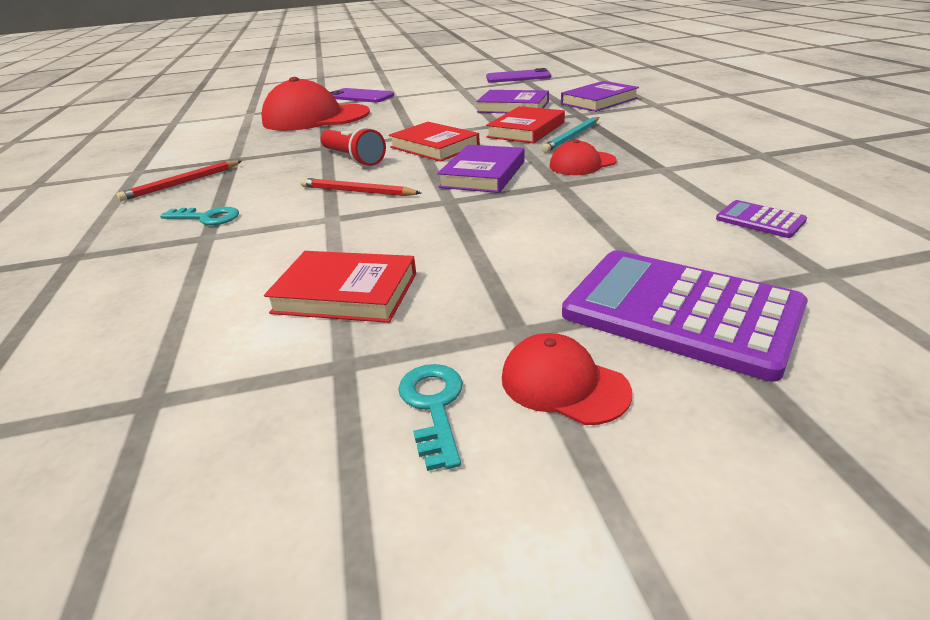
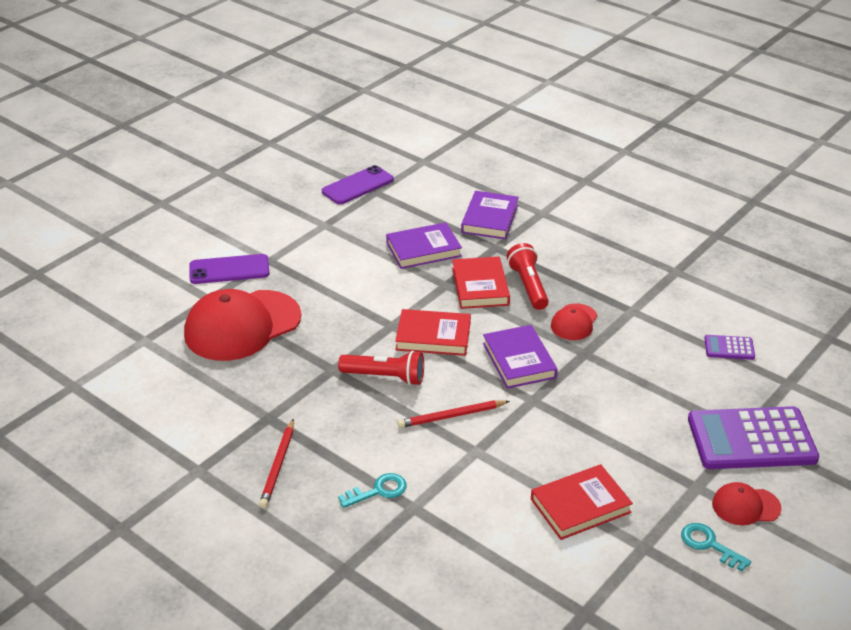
camera: 40 degrees left, 5 degrees up
(572, 137) = (528, 286): turquoise pencil -> red flashlight

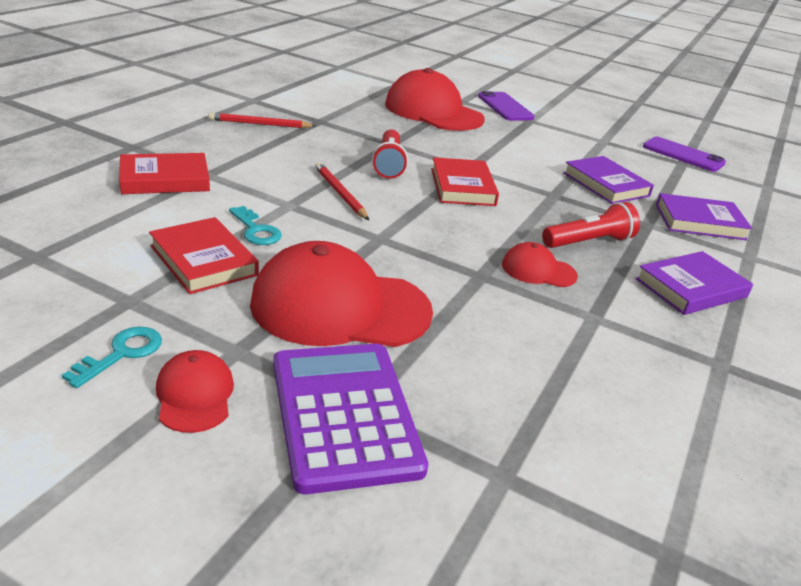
camera: 75 degrees right, 5 degrees down
(378, 491) = (229, 160): turquoise key -> turquoise key (256, 230)
(480, 286) = (565, 213): red book -> red book (165, 179)
(519, 360) = (446, 232): purple book -> purple book (691, 288)
(637, 431) = (340, 307): none -> red cap
(729, 348) = (561, 408): purple calculator -> none

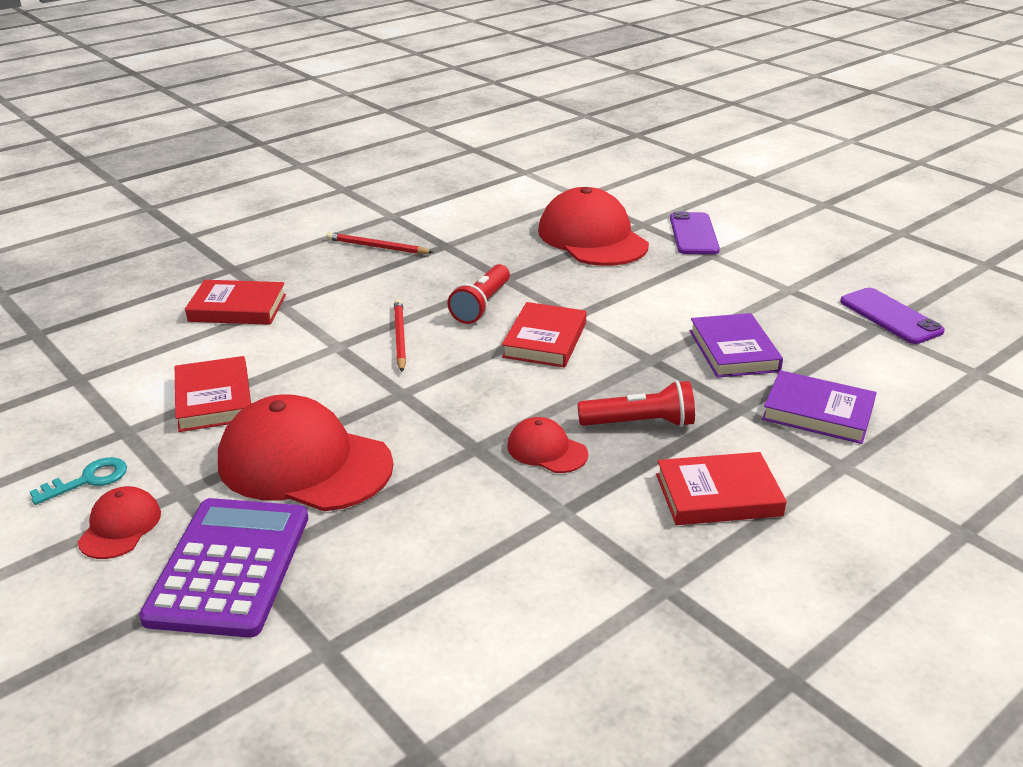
camera: 25 degrees right, 0 degrees up
(256, 230) = (284, 372): turquoise key -> none
(691, 288) = (718, 495): purple book -> red book

